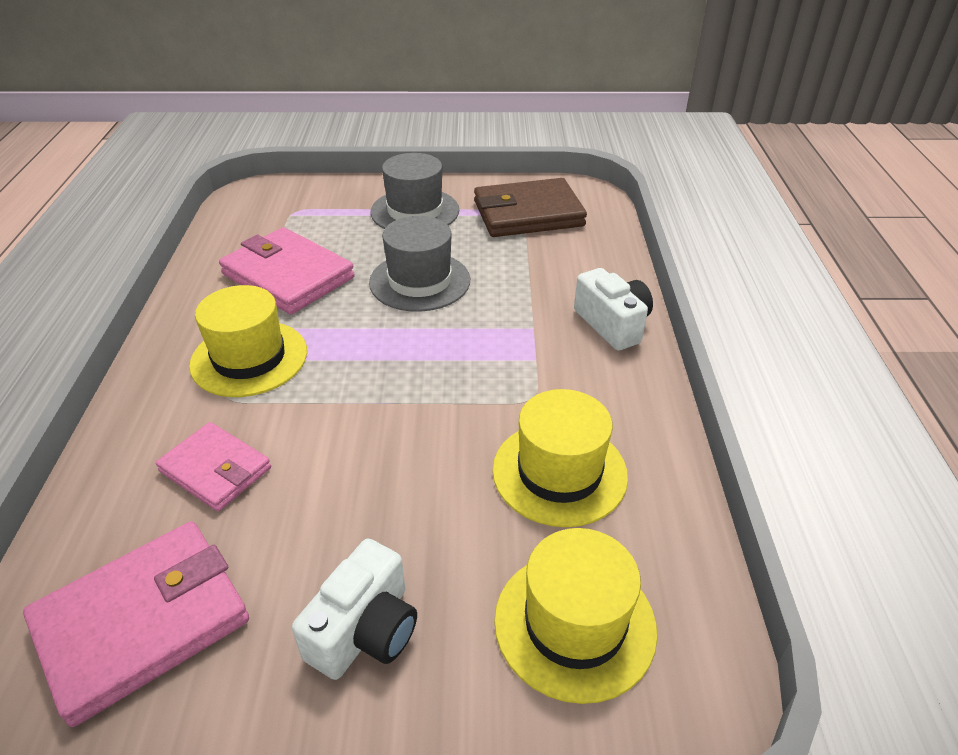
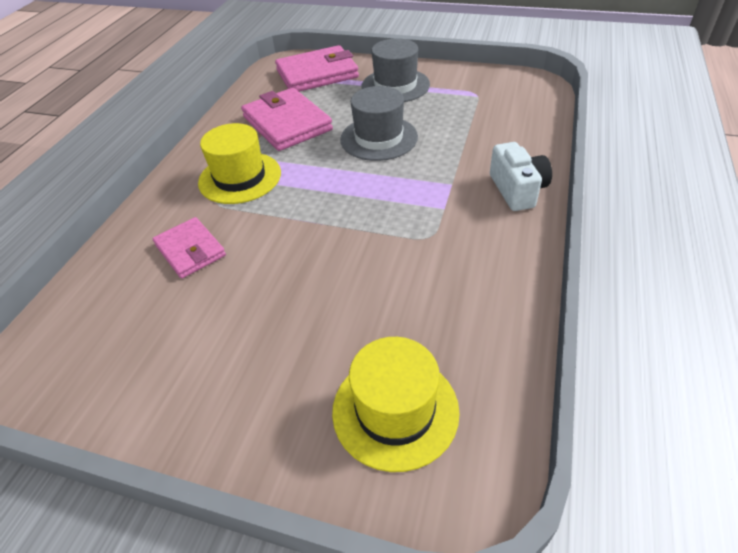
camera: 20 degrees right, 5 degrees up
(143, 622) = (110, 341): pink wallet -> pink wallet (317, 74)
(365, 630) = (245, 379): white camera -> none
(528, 213) = (482, 95): brown wallet -> none
(559, 472) = (428, 296): yellow hat -> none

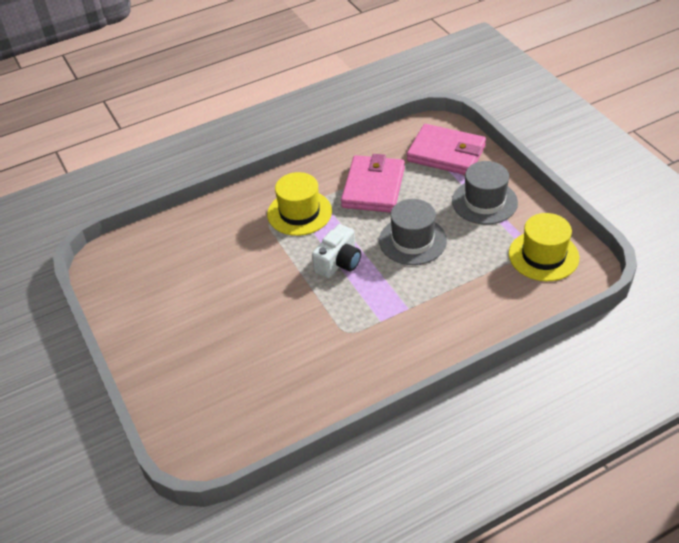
camera: 45 degrees right, 0 degrees up
(190, 250) = (225, 245): pink wallet -> none
(395, 410) = (214, 404): yellow hat -> yellow hat (543, 256)
(517, 190) = (440, 343): white camera -> white camera (339, 262)

